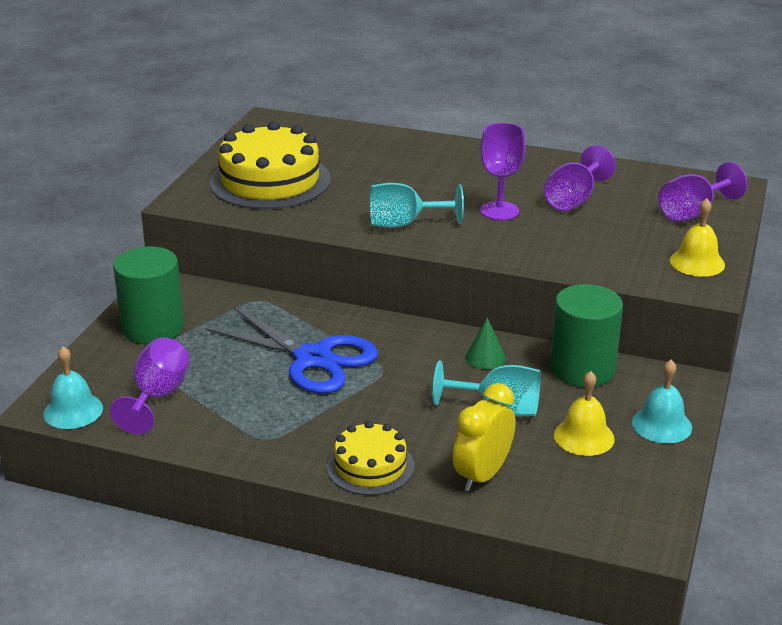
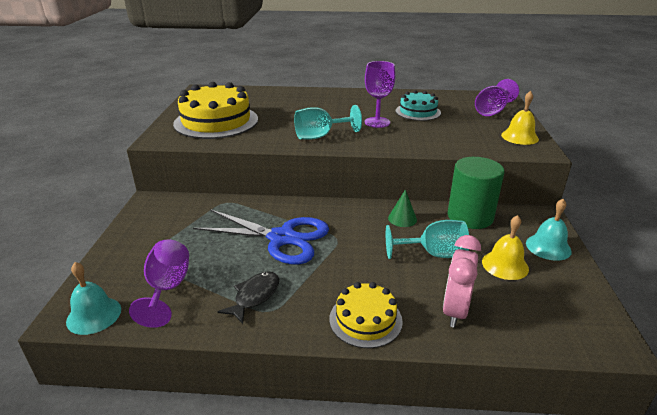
camera: 15 degrees left, 0 degrees up
(153, 327) = (150, 233): green cylinder -> none
(254, 421) = (254, 296): none -> black fish
(482, 475) = (455, 310): yellow clock -> pink clock
(573, 200) = (418, 112): purple goblet -> turquoise cake

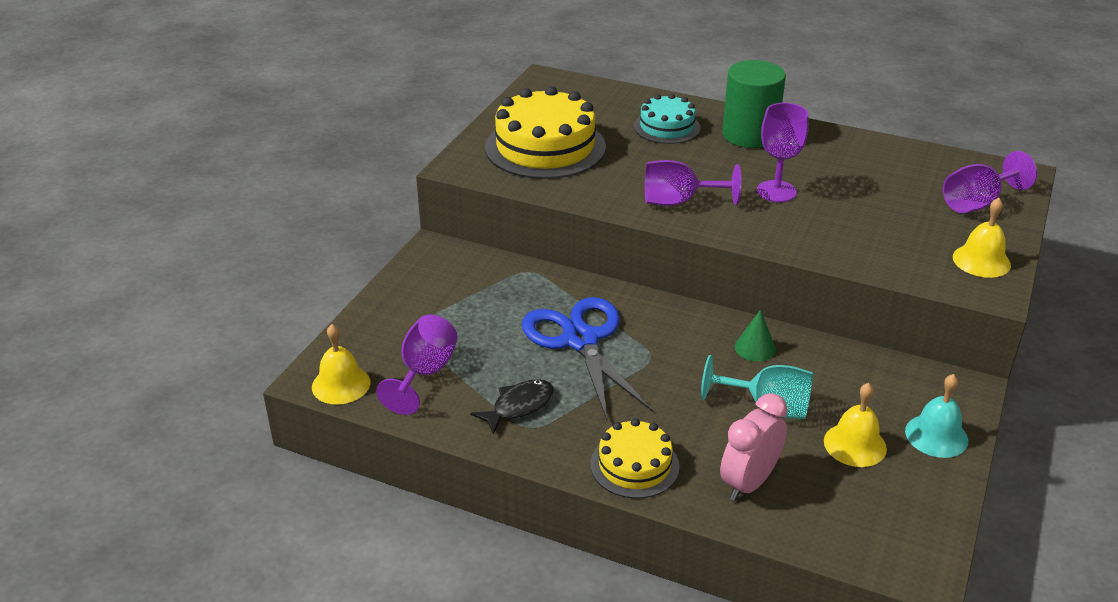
camera: 20 degrees right, 5 degrees up
(94, 315) = (341, 384): turquoise bell -> yellow bell
(282, 238) = (580, 340): blue scissors -> blue scissors turned 150 degrees counterclockwise
(320, 136) = (678, 202): turquoise goblet -> purple goblet
(418, 112) = (853, 182): turquoise cake -> turquoise cake (667, 127)
(470, 216) = (855, 366): green cylinder -> green cylinder (749, 135)

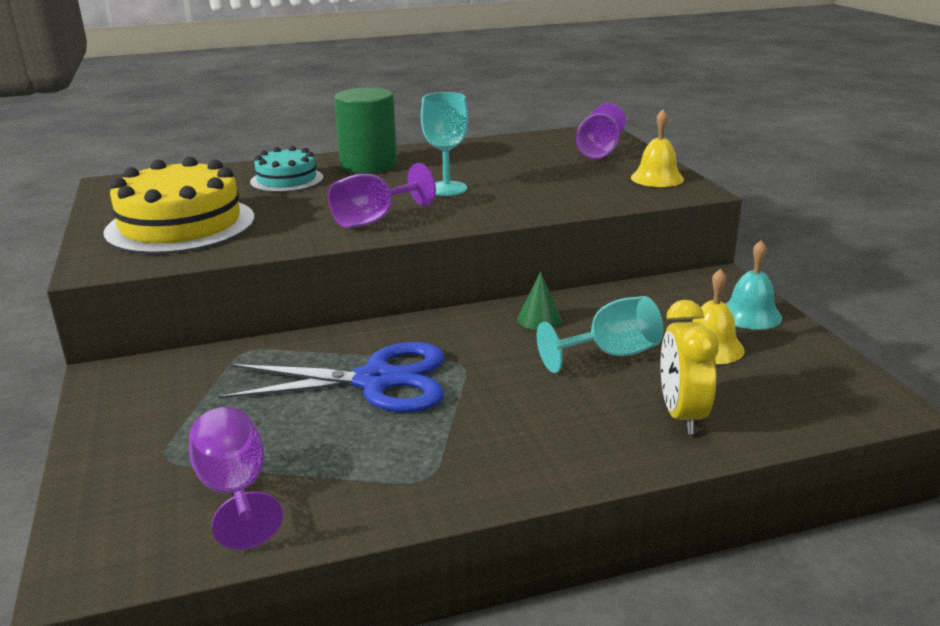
camera: 40 degrees left, 10 degrees down
(341, 384) = (130, 559): yellow bell -> none
(519, 406) = (388, 466): black fish -> none
(580, 340) = (376, 381): blue scissors -> blue scissors turned 150 degrees clockwise
(634, 465) = (571, 455): yellow cake -> none
(748, 483) = (681, 415): pink clock -> yellow clock
(776, 191) = (446, 189): purple goblet -> turquoise goblet

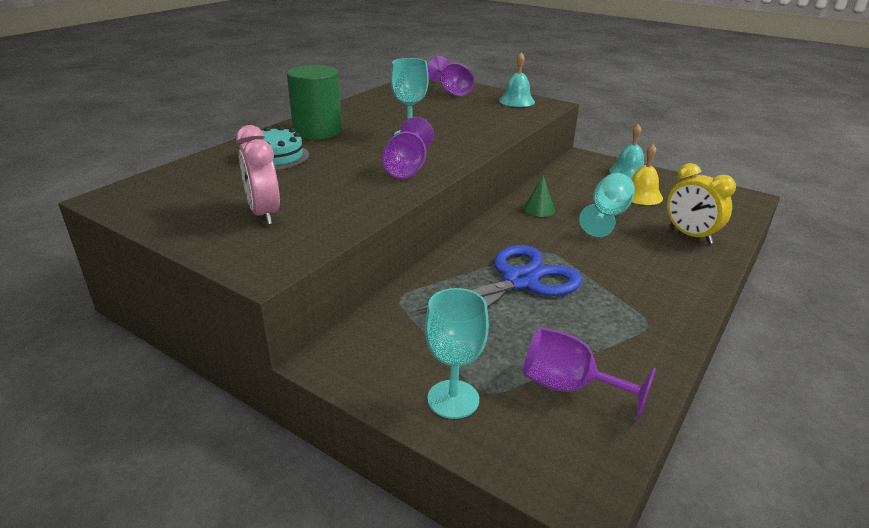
camera: 40 degrees left, 5 degrees up
(133, 449) = (453, 399): none -> turquoise goblet
(181, 225) = (264, 214): yellow cake -> pink clock
(657, 178) = (516, 101): yellow bell -> turquoise bell

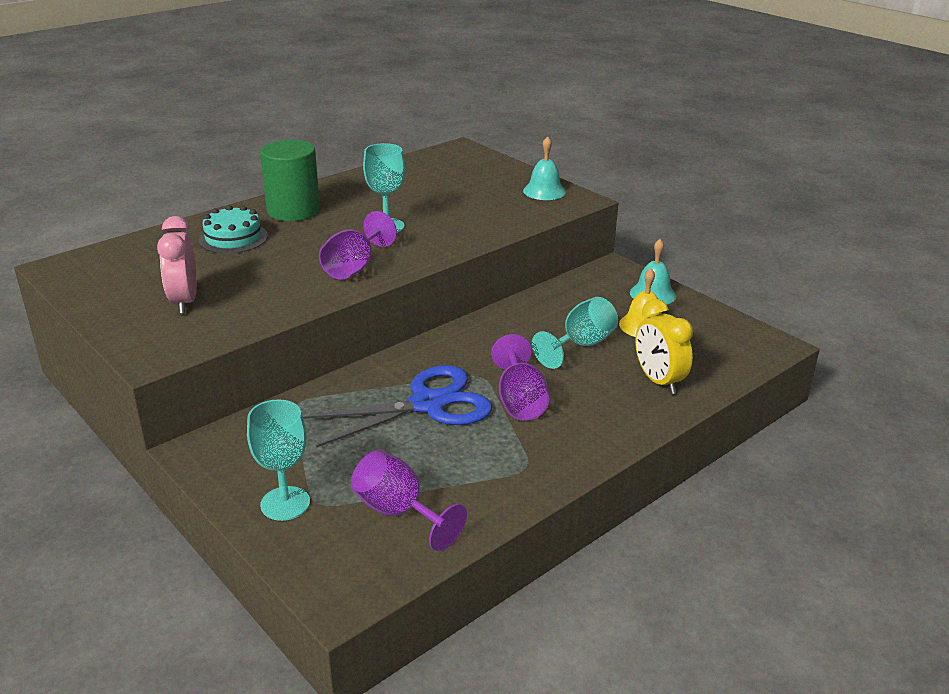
camera: 15 degrees right, 0 degrees up
(452, 91) = (479, 170): purple goblet -> purple goblet (520, 401)
(539, 209) = (509, 327): green cone -> none

